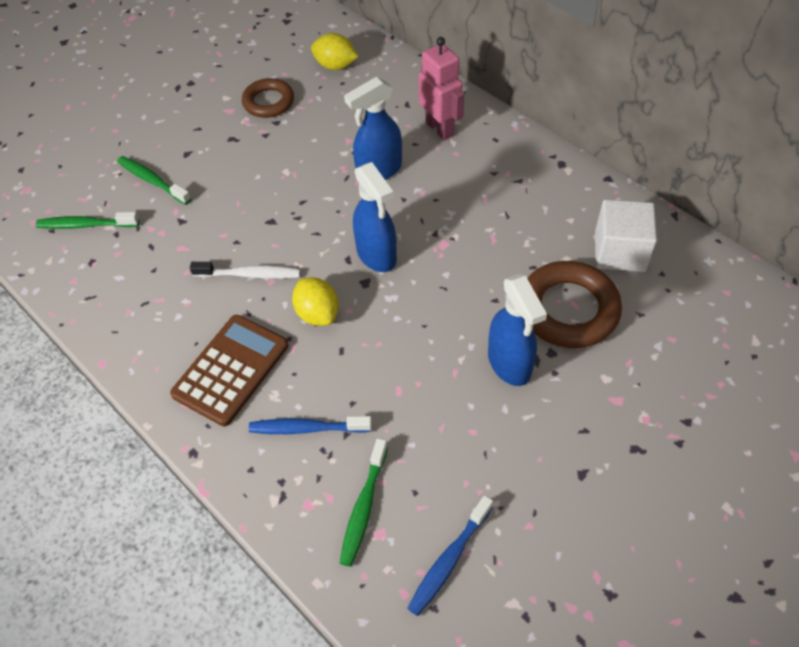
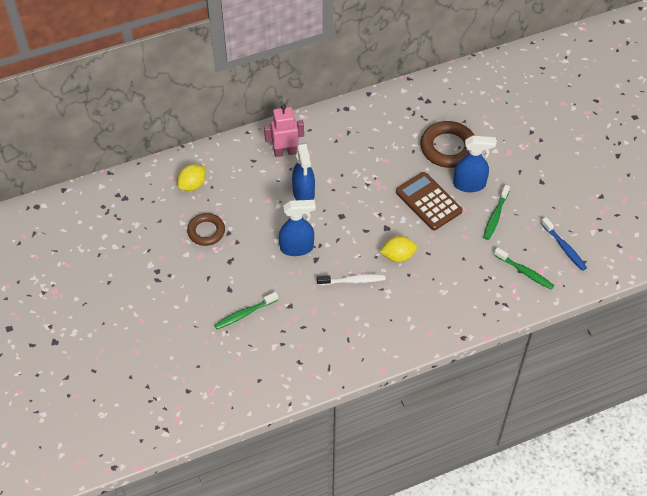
camera: 70 degrees left, 0 degrees up
(85, 225) = (265, 359): green toothbrush -> green toothbrush (495, 216)
(231, 370) = (417, 307): brown calculator -> brown calculator (428, 201)
(250, 274) = (353, 281): white toothbrush -> white toothbrush turned 60 degrees clockwise
(307, 428) = (470, 282): blue toothbrush -> none
(376, 255) = (369, 216): blue spray bottle -> blue spray bottle (297, 248)
(619, 251) = (421, 111): white cube -> none

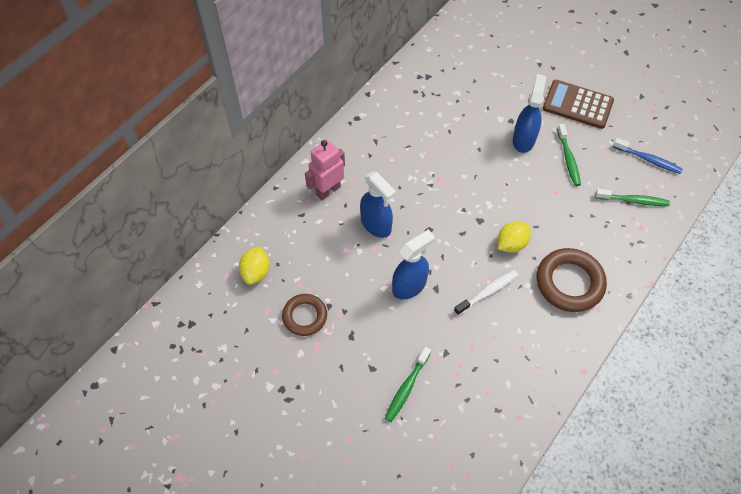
camera: 30 degrees left, 5 degrees up
(428, 201) = (499, 174): brown calculator -> brown calculator (577, 105)
(448, 148) = (478, 113): brown ring -> brown ring (569, 283)
(469, 184) = (523, 139): blue spray bottle -> blue spray bottle turned 45 degrees counterclockwise

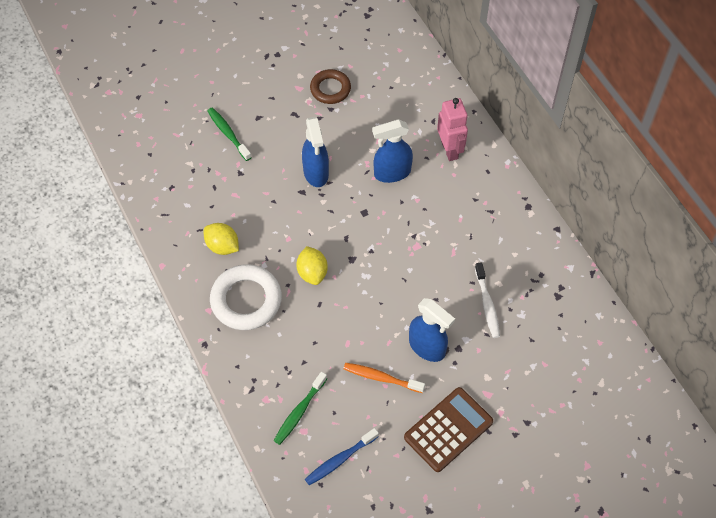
camera: 115 degrees right, 0 degrees up
(256, 272) = (391, 70): yellow lemon -> yellow lemon (222, 246)
(488, 292) = (275, 229): white toothbrush -> white toothbrush (487, 304)
(568, 159) = (381, 378): green toothbrush -> orange toothbrush
(569, 283) = (246, 300): brown ring -> white ring

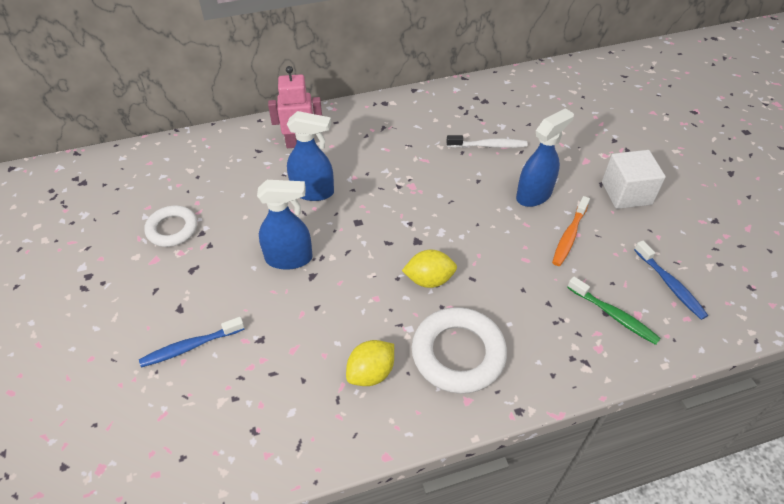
camera: 80 degrees left, 10 degrees down
(228, 133) = (190, 346): green toothbrush -> blue toothbrush
(330, 89) = (172, 229): brown ring -> white ring
(392, 173) = (313, 192): blue spray bottle -> blue spray bottle turned 75 degrees counterclockwise
(448, 430) = (626, 193): brown calculator -> white cube

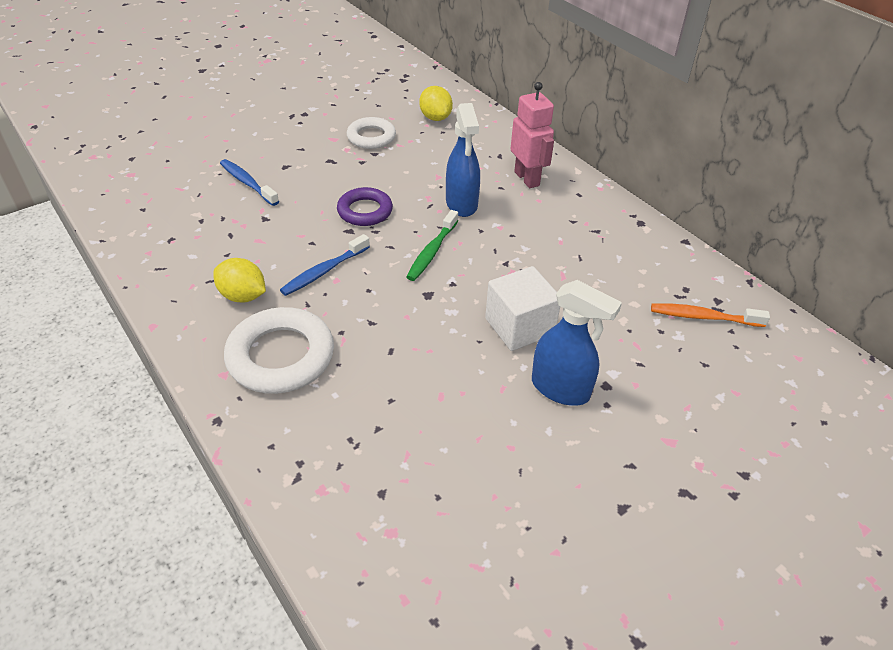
camera: 70 degrees right, 5 degrees down
(289, 258) = (365, 211): blue spray bottle -> purple ring
(429, 280) = (375, 314): yellow lemon -> yellow lemon (435, 118)
(489, 146) = (628, 328): white toothbrush -> none
(569, 236) = (502, 437): orange toothbrush -> orange toothbrush (703, 317)
(614, 315) = (380, 503): green toothbrush -> green toothbrush (432, 252)
(626, 193) = (628, 500): white cube -> white cube (519, 326)
(670, 285) = (461, 573): blue toothbrush -> blue toothbrush (324, 271)

